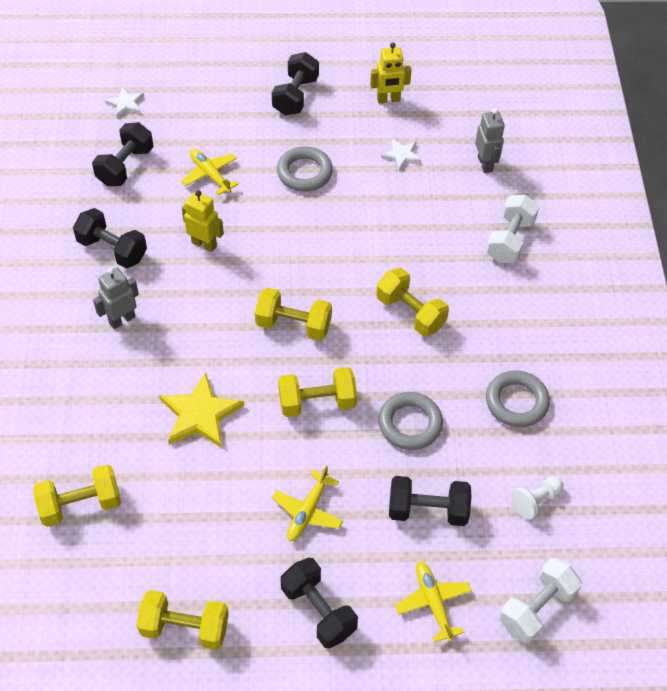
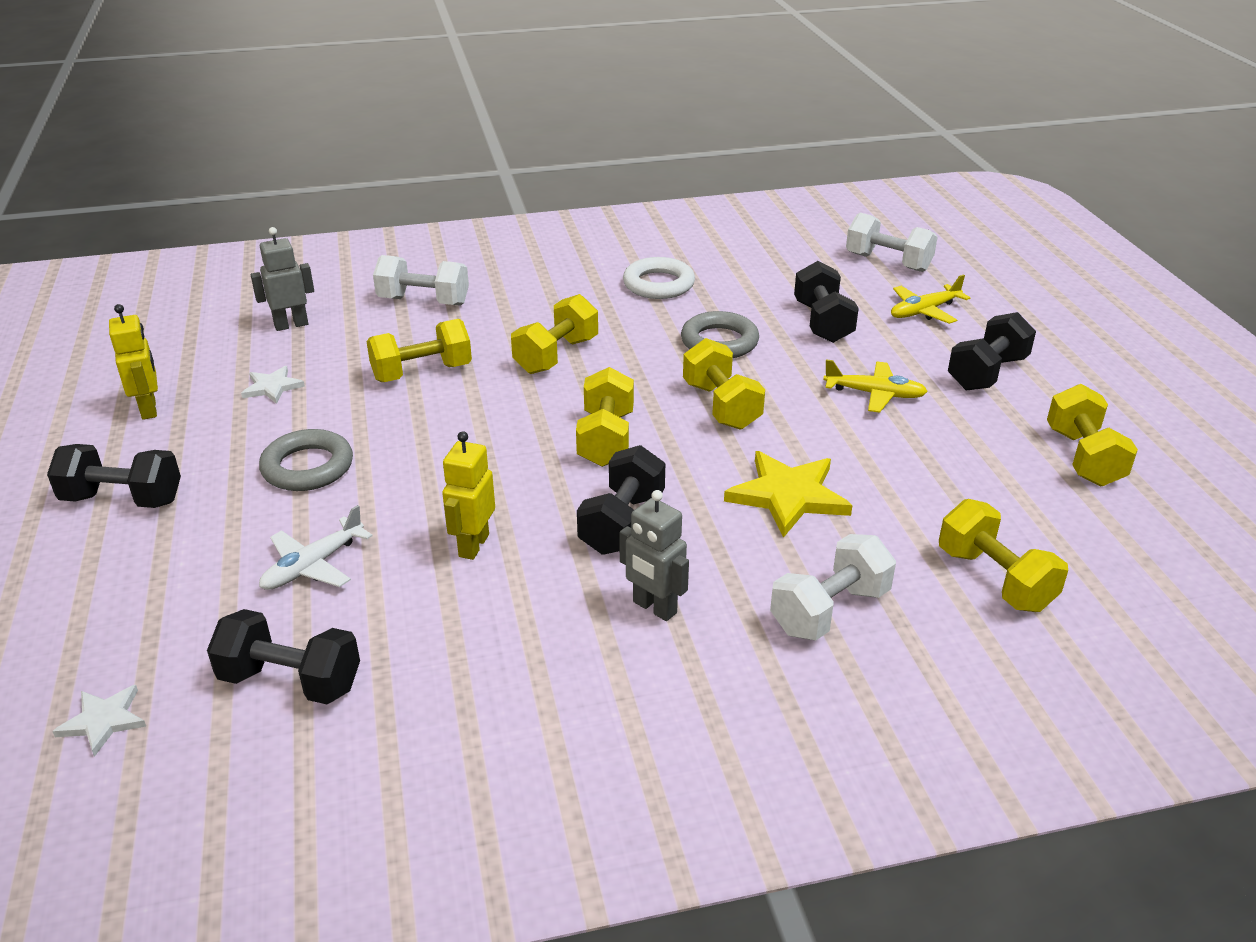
camera: 100 degrees left, 20 degrees down
(88, 404) = (829, 610): none -> white dumbbell
(112, 249) = (505, 653): black dumbbell -> black dumbbell (622, 523)
(210, 175) = (313, 565): yellow plane -> white plane
(403, 233) = (422, 372): none -> yellow dumbbell
(516, 402) = (658, 284): grey ring -> white ring
(535, 501) = (773, 268): white pawn -> none

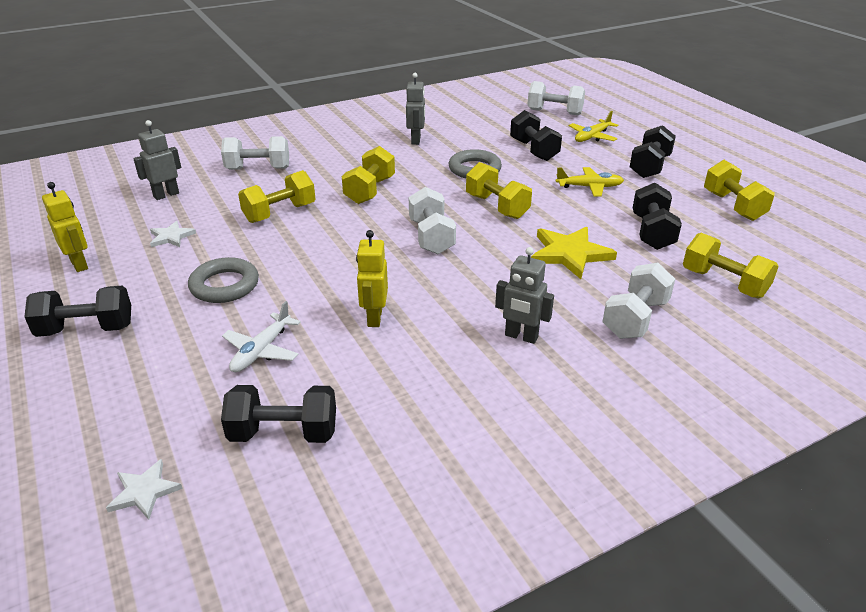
camera: 15 degrees left, 0 degrees up
(606, 439) = (431, 237): yellow dumbbell -> white dumbbell
(622, 523) = (470, 287): black dumbbell -> black dumbbell (652, 232)
(658, 284) = (416, 140): white ring -> grey robot

